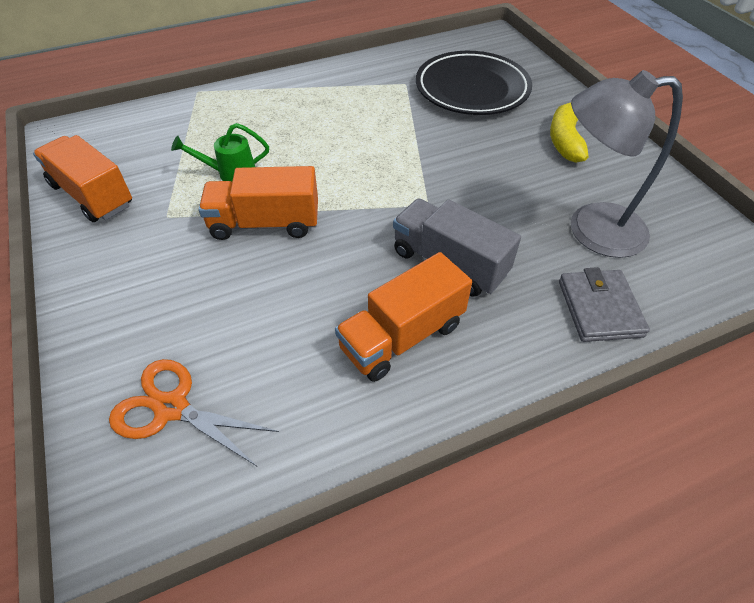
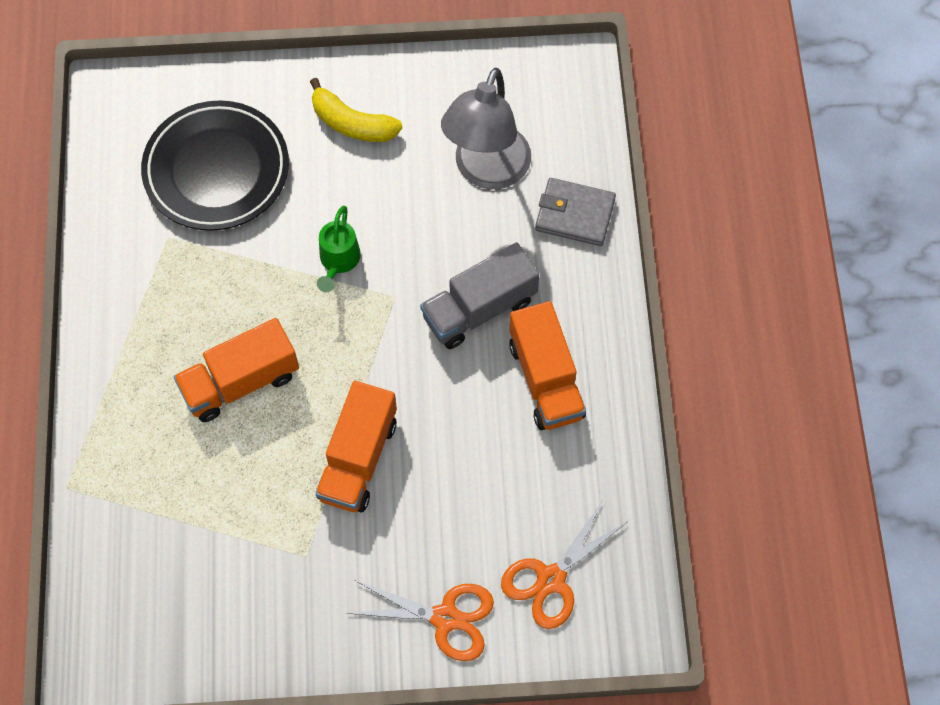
camera: 70 degrees left, 15 degrees up
(92, 195) = (235, 632): orange truck -> orange truck (240, 382)
(116, 327) = (445, 618): none -> orange scissors
(231, 173) = (260, 477): green watering can -> green watering can (338, 261)

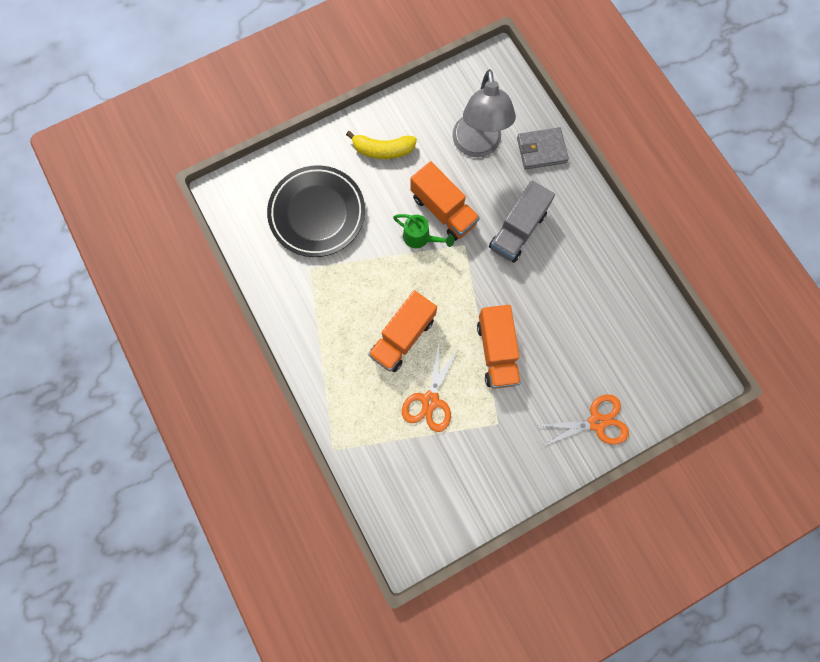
camera: 25 degrees left, 10 degrees up
(338, 261) = (420, 238): green watering can -> green watering can turned 45 degrees counterclockwise
(546, 379) = (577, 255): orange truck -> orange truck (443, 210)
(551, 579) = (642, 371): orange scissors -> orange scissors (430, 400)

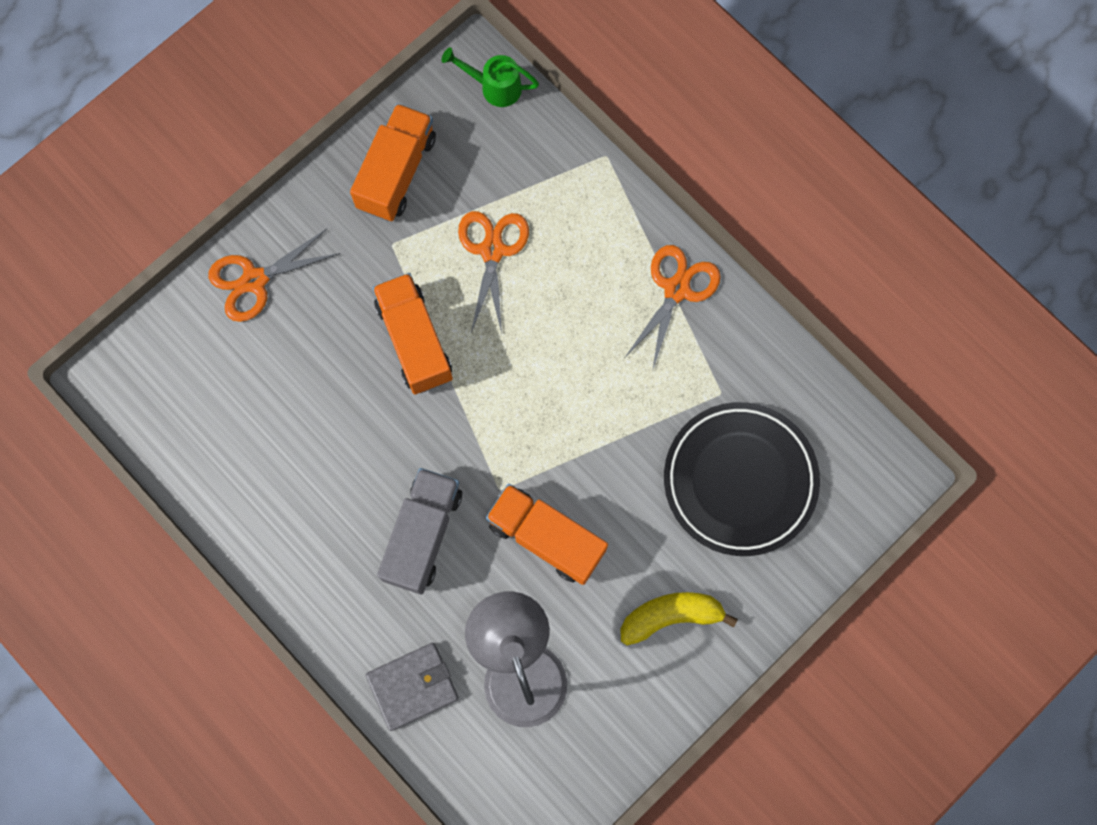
camera: 165 degrees right, 0 degrees up
(316, 341) = (676, 289): none -> orange scissors
(402, 337) = (555, 327): orange truck -> orange truck (397, 173)
(420, 238) = (570, 483): green watering can -> green watering can (494, 87)

